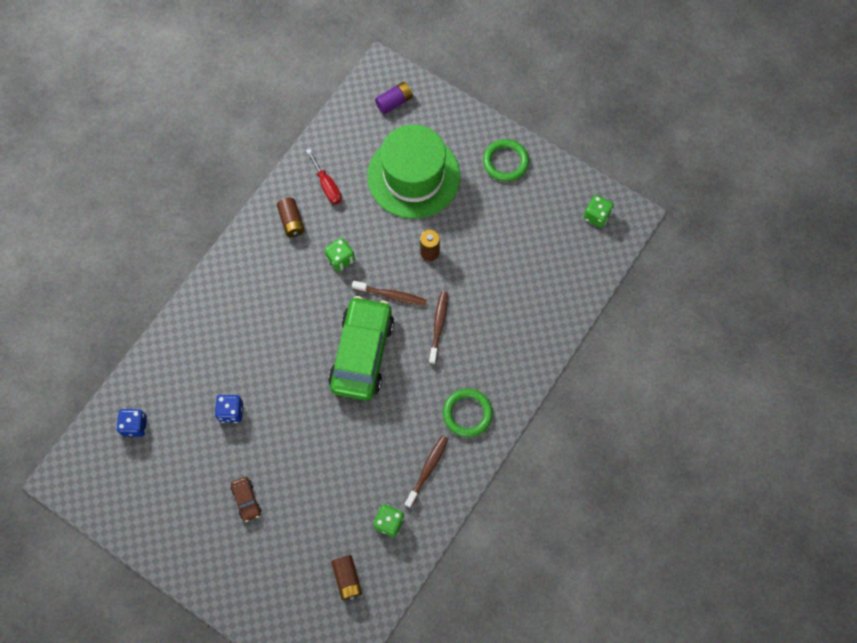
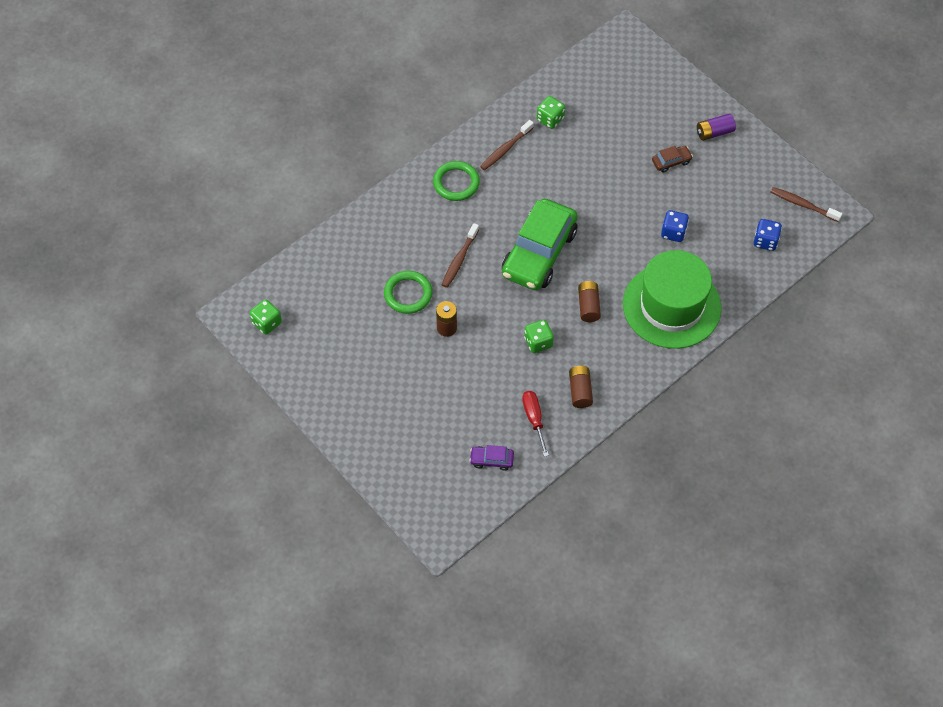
camera: 165 degrees left, 10 degrees down
(246, 500) = (671, 162): brown car -> brown car turned 75 degrees clockwise
(347, 579) = (596, 89): brown battery -> brown battery (588, 306)
(355, 141) = (491, 460): none -> purple car
(391, 295) = (497, 297): brown toothbrush -> brown toothbrush (803, 205)
(394, 102) = (436, 494): purple battery -> purple battery (714, 132)
(413, 176) = (440, 407): green hat -> green hat (671, 306)
(505, 162) = (338, 399): green ring -> green ring (408, 294)

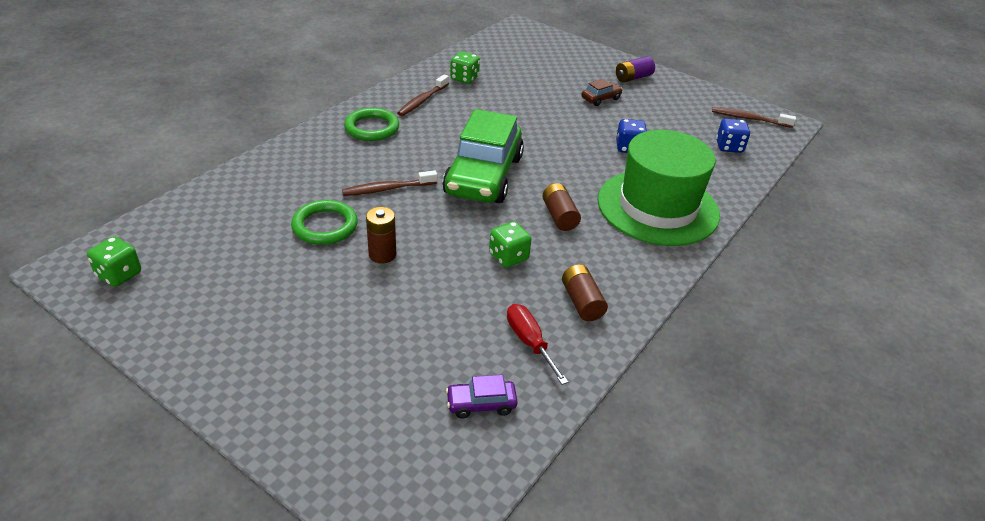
camera: 15 degrees left, 20 degrees down
(459, 259) = (387, 189): brown toothbrush -> brown toothbrush turned 60 degrees clockwise

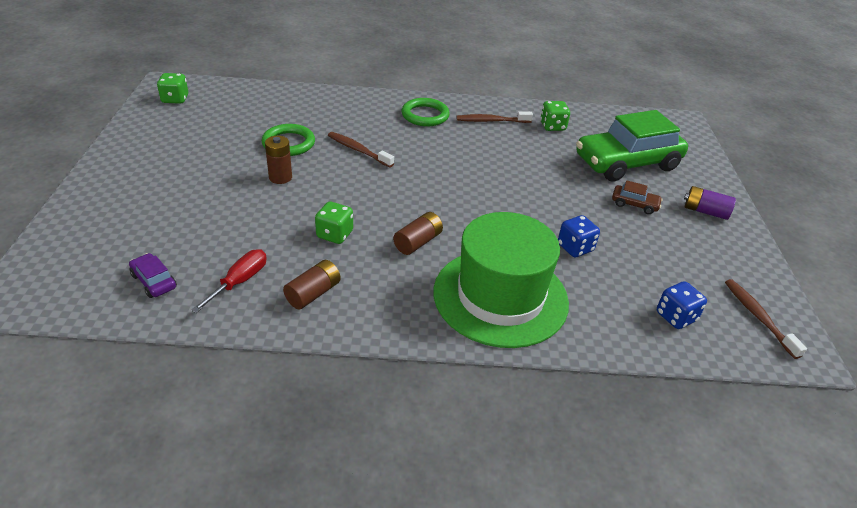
camera: 55 degrees right, 0 degrees up
(484, 175) = (427, 185): green car -> green car (627, 163)

